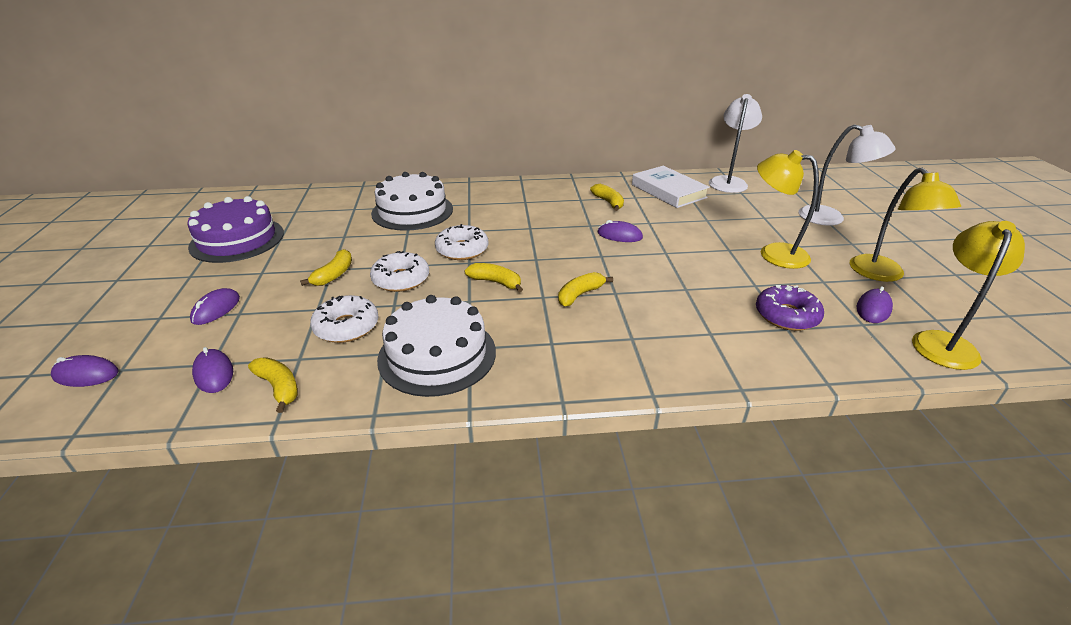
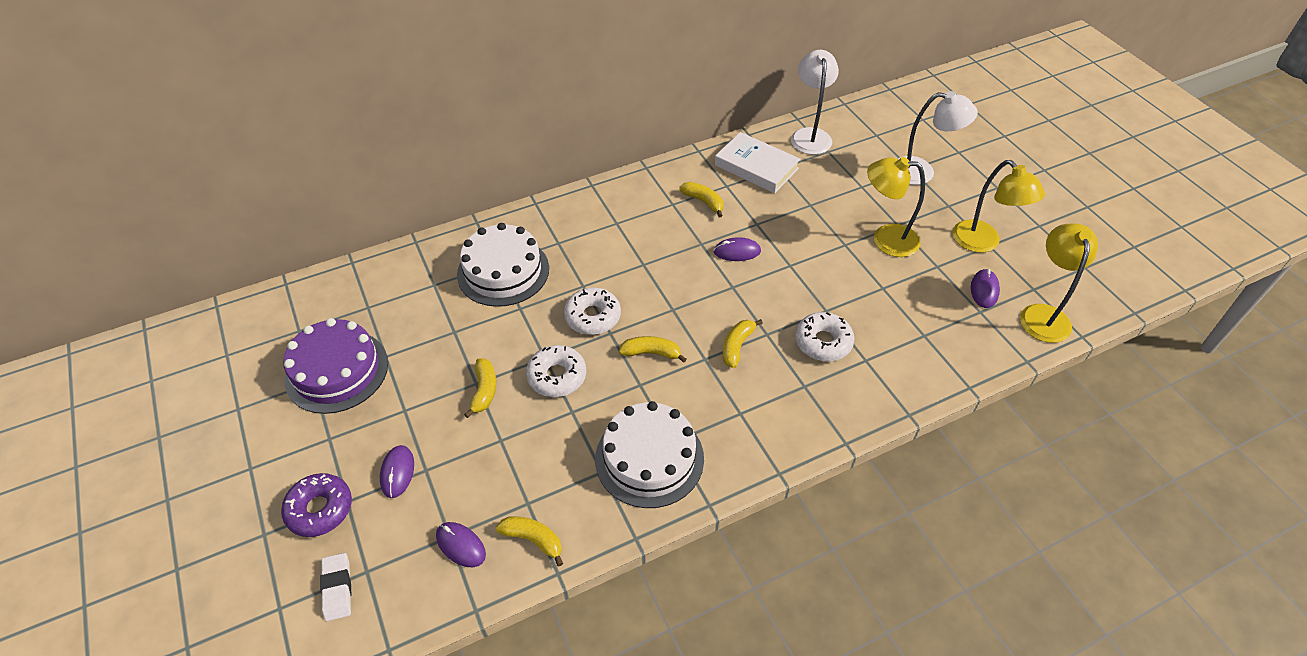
camera: 20 degrees left, 15 degrees up
(86, 374) = (337, 588): purple mouse -> white eraser
(346, 327) = (545, 453): white donut -> white donut (823, 342)
(786, 316) = (919, 319): purple donut -> purple donut (320, 509)

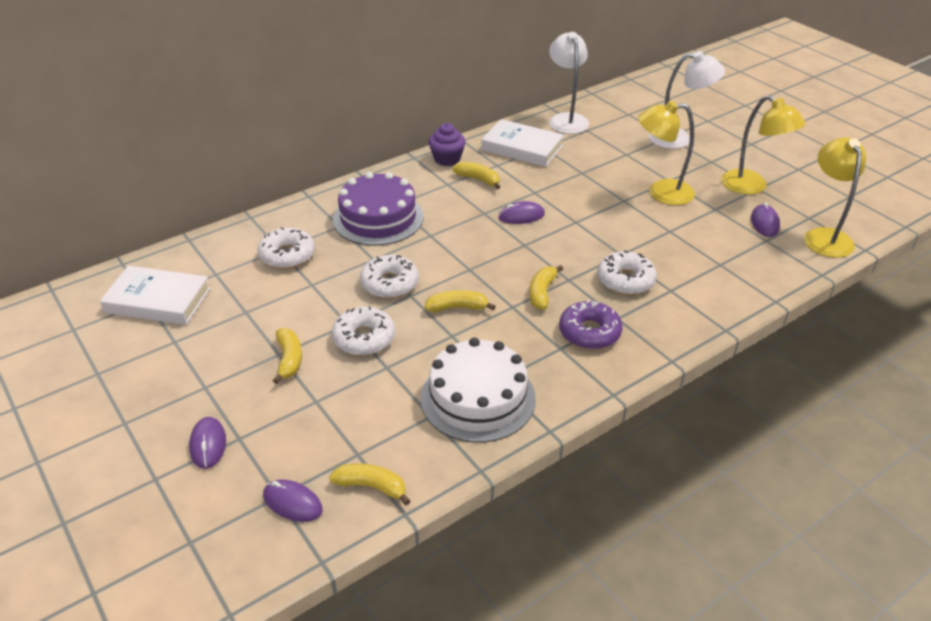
camera: 10 degrees left, 10 degrees down
(320, 509) = (125, 490): purple donut -> purple donut (589, 332)
(337, 371) = (122, 360): purple cake -> purple cake (378, 218)
(337, 588) = (159, 563): white eraser -> none
(377, 308) = (158, 300): none -> white book
(503, 271) = (287, 255): white cake -> white donut
(678, 173) = (447, 159): none -> purple cupcake

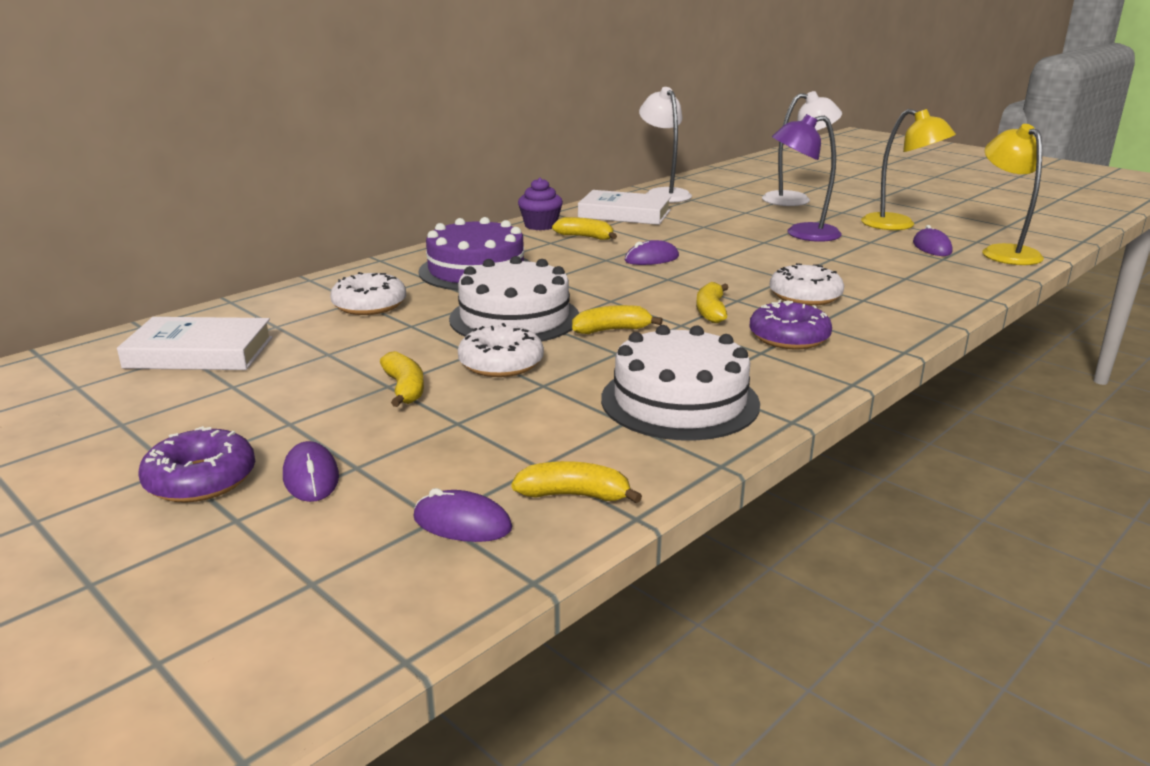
camera: 10 degrees left, 15 degrees down
(139, 437) = (201, 479): none -> purple donut
(389, 284) = (514, 318): white donut -> white cake
(661, 192) = (802, 234): yellow lamp -> purple lamp

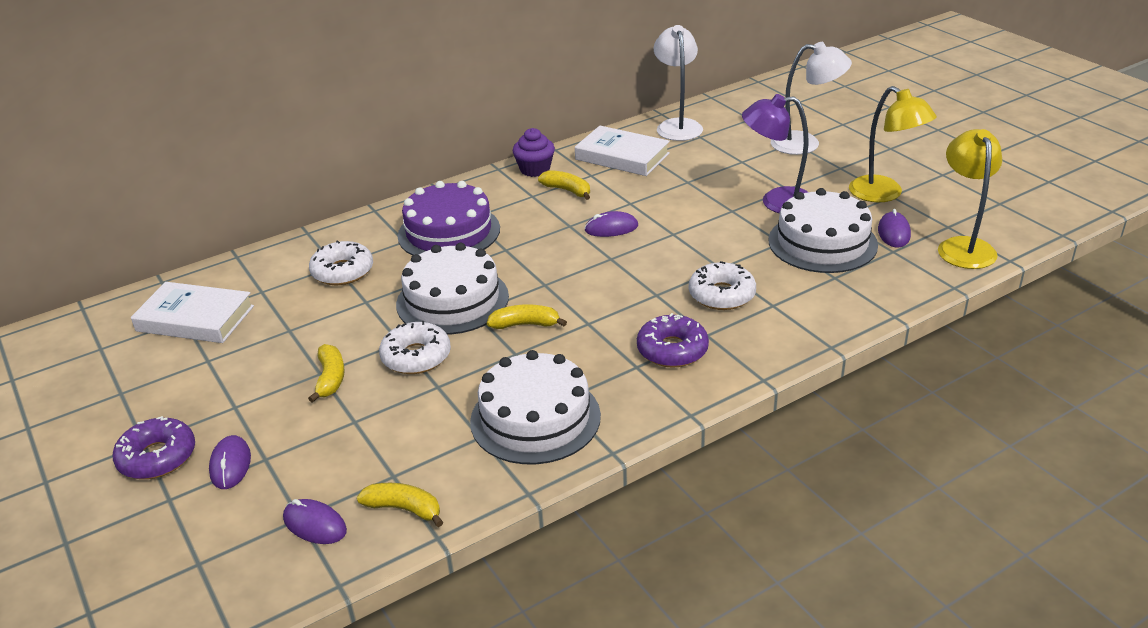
camera: 15 degrees right, 10 degrees up
(711, 311) = (624, 308): yellow banana -> none
(871, 257) = (822, 242): none -> white cake

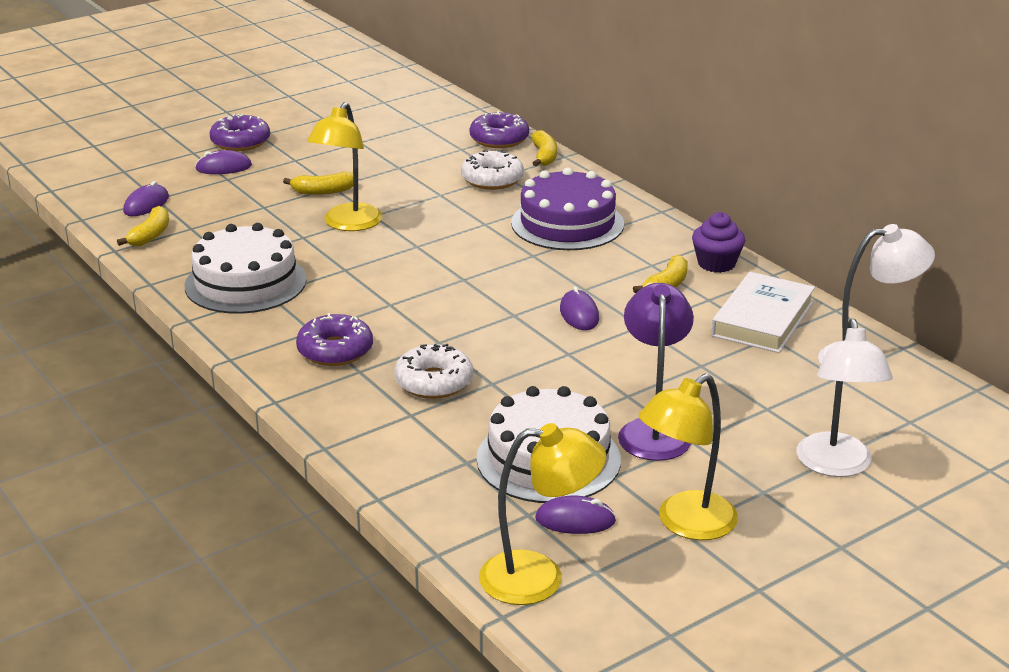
camera: 85 degrees right, 5 degrees down
(195, 318) = (420, 129): white book -> none
(249, 268) = (499, 139): none -> purple donut
(416, 357) = (348, 224): white donut -> yellow lamp
(452, 300) = (438, 234): white cake -> none
(525, 324) = (391, 272): yellow banana -> yellow banana (544, 156)

